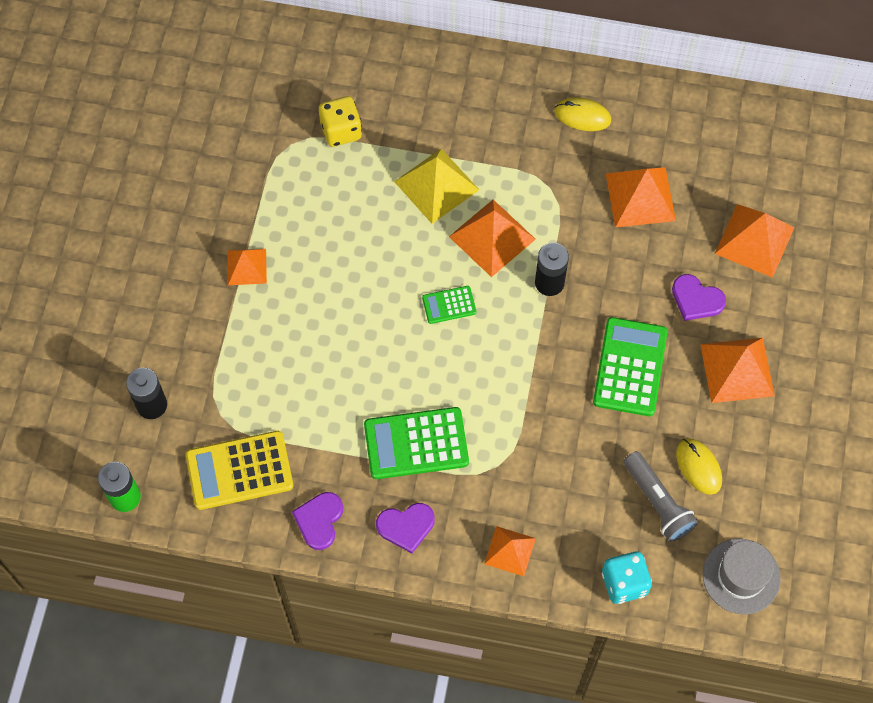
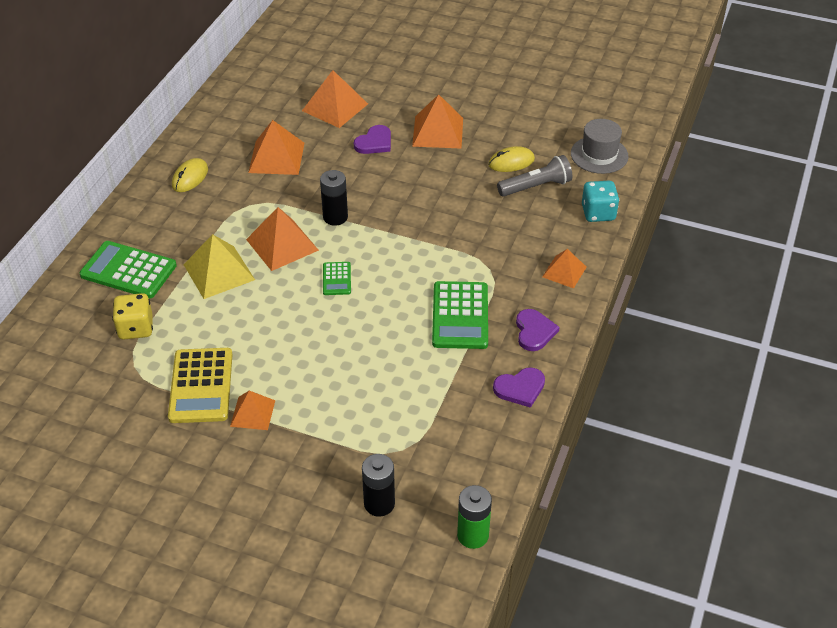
camera: 80 degrees left, 20 degrees down
(239, 471) = (462, 441): yellow calculator -> yellow calculator (201, 386)
(319, 520) = (520, 388): purple heart -> purple heart turned 45 degrees counterclockwise
(630, 367) = (421, 184): green calculator -> green calculator (128, 270)

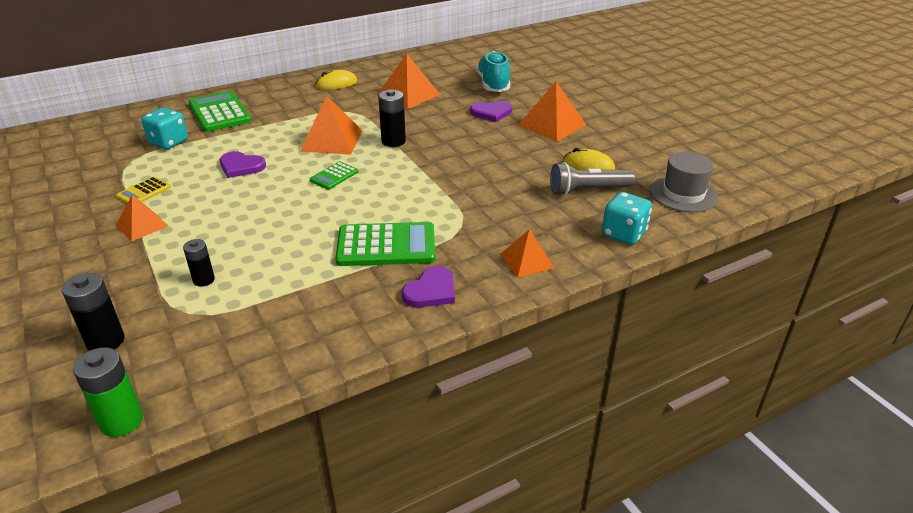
camera: 40 degrees right, 10 degrees down
(136, 328) = (169, 142): yellow dice -> turquoise dice
(201, 386) = (144, 192): yellow calculator -> yellow calculator, size x0.52
(219, 272) = (267, 137): yellow pyramid -> none
(335, 107) = (493, 84): orange pyramid -> turquoise shoe
(374, 421) = (204, 280): none -> black battery
(460, 316) = (386, 245): green calculator -> green calculator turned 135 degrees counterclockwise
(520, 388) = (351, 327): purple heart -> purple heart (241, 166)
(536, 186) = (588, 190): grey flashlight -> grey flashlight turned 150 degrees clockwise

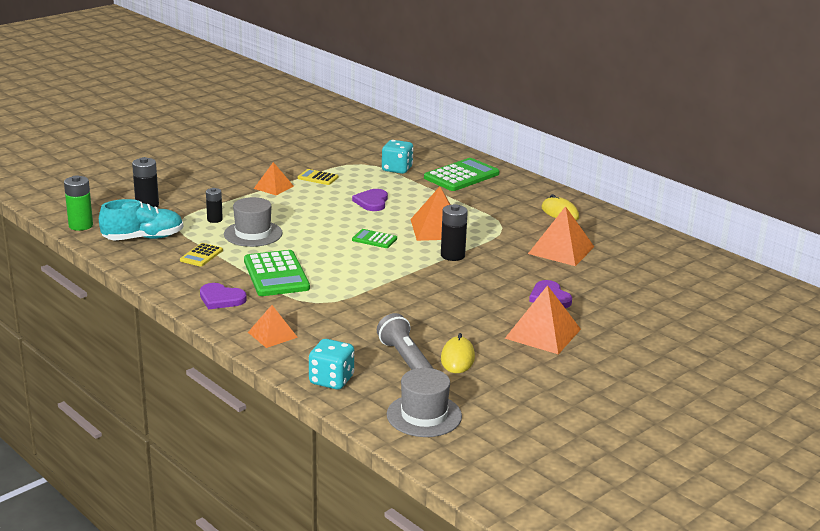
camera: 75 degrees right, 10 degrees down
(268, 252) = (253, 234): none -> grey hat
(305, 298) = (201, 255): none -> yellow calculator
(493, 84) = (625, 292): turquoise shoe -> turquoise shoe (143, 238)

